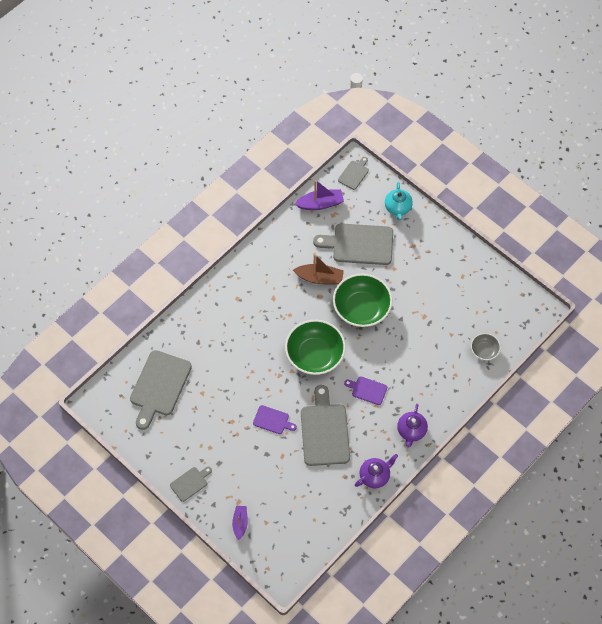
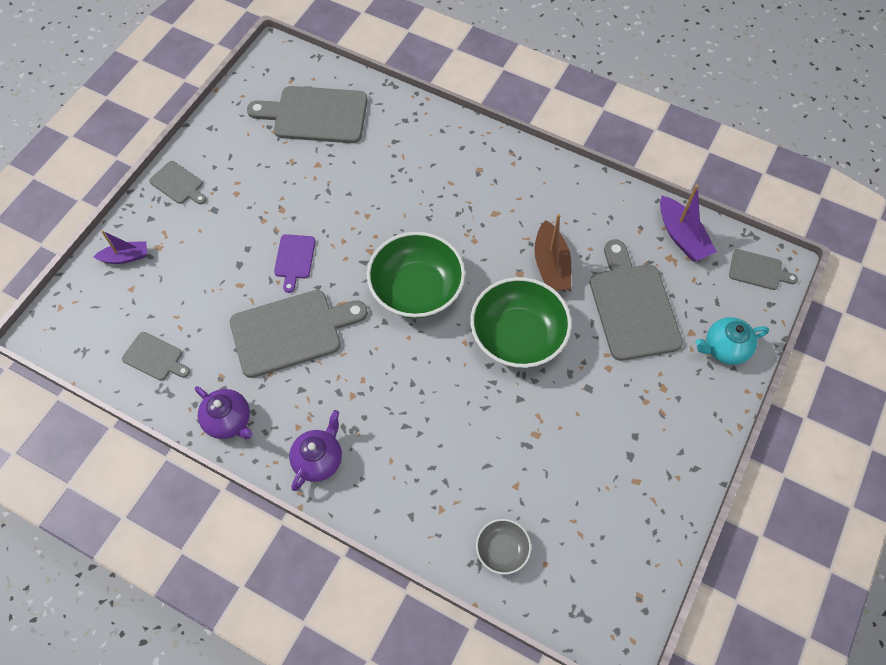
camera: 75 degrees right, 0 degrees up
(321, 513) = (155, 357): none -> grey cutting board
(367, 390) = (376, 377): purple cutting board -> none
(411, 431) = (318, 459): purple teapot -> purple teapot turned 120 degrees clockwise

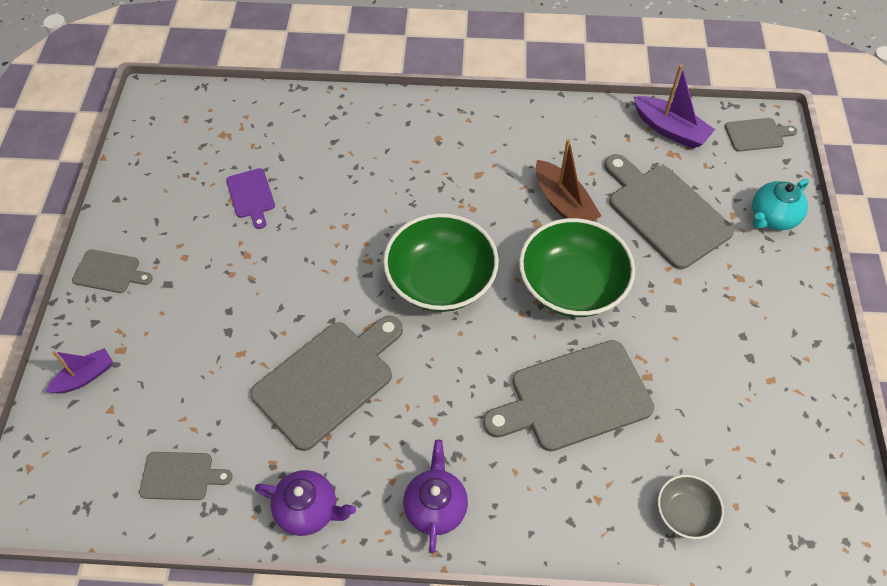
camera: 25 degrees left, 5 degrees down
(294, 259) = (289, 301): purple cutting board -> purple cutting board (251, 196)
(315, 115) = (232, 145): grey cutting board -> grey cutting board (574, 397)

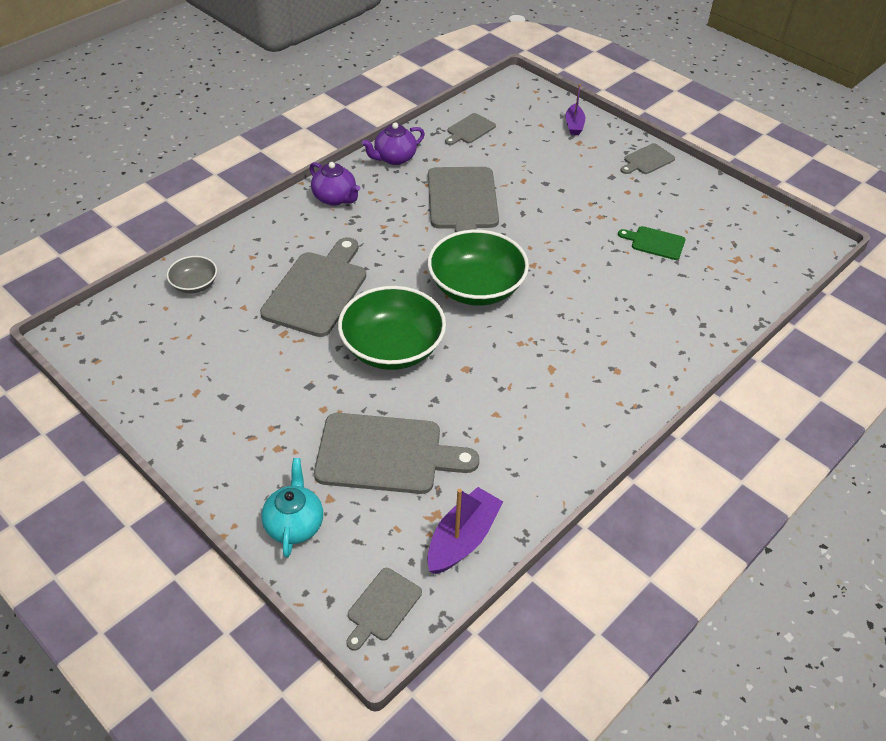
camera: 130 degrees right, 10 degrees down
(251, 196) = (655, 242): purple cutting board -> green cutting board
(563, 203) = (466, 397): brown boat -> none
(670, 130) = (462, 539): purple boat -> purple boat turned 135 degrees clockwise

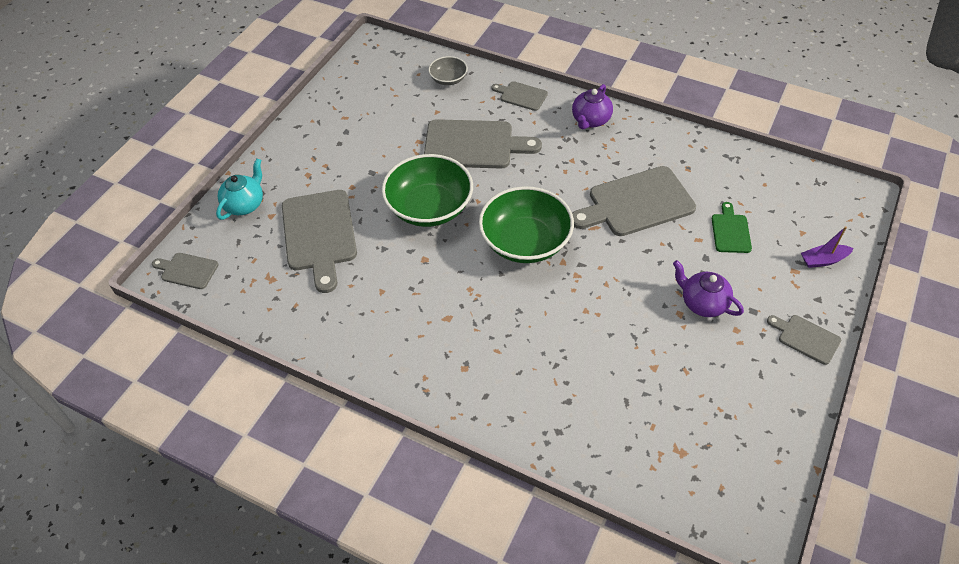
camera: 75 degrees right, 5 degrees up
(294, 524) = (245, 204): turquoise teapot -> turquoise teapot turned 45 degrees counterclockwise
(394, 158) = (670, 140): purple teapot -> purple teapot (702, 303)
(462, 539) = (253, 300): purple boat -> none
(469, 130) = (751, 180): grey cutting board -> grey cutting board (521, 95)
(655, 242) = (665, 369): green cutting board -> green cutting board (730, 231)

